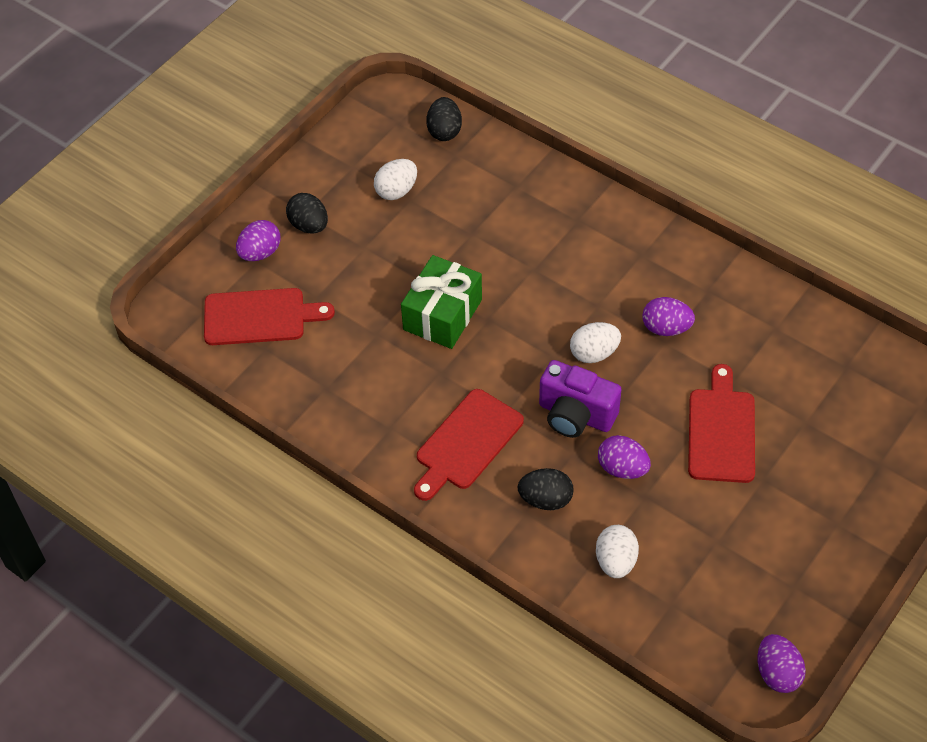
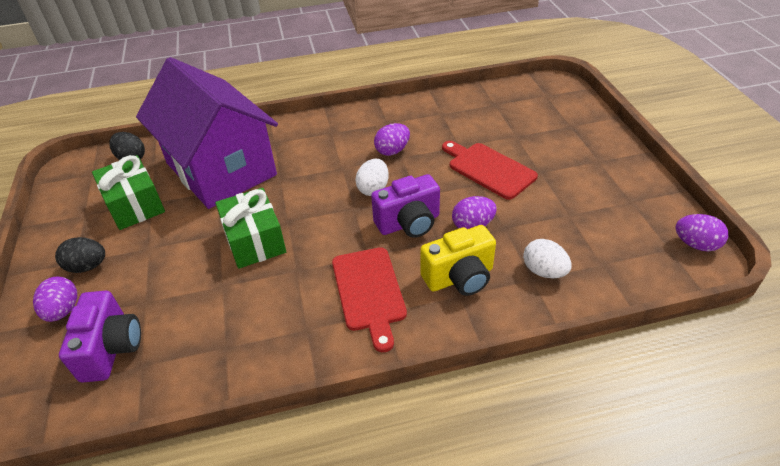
camera: 50 degrees left, 10 degrees down
(260, 317) = (111, 349): red cutting board -> purple camera
(396, 191) = (135, 205): white egg -> green gift
(500, 211) = (221, 169): none -> purple house
(545, 499) = (459, 277): black egg -> yellow camera

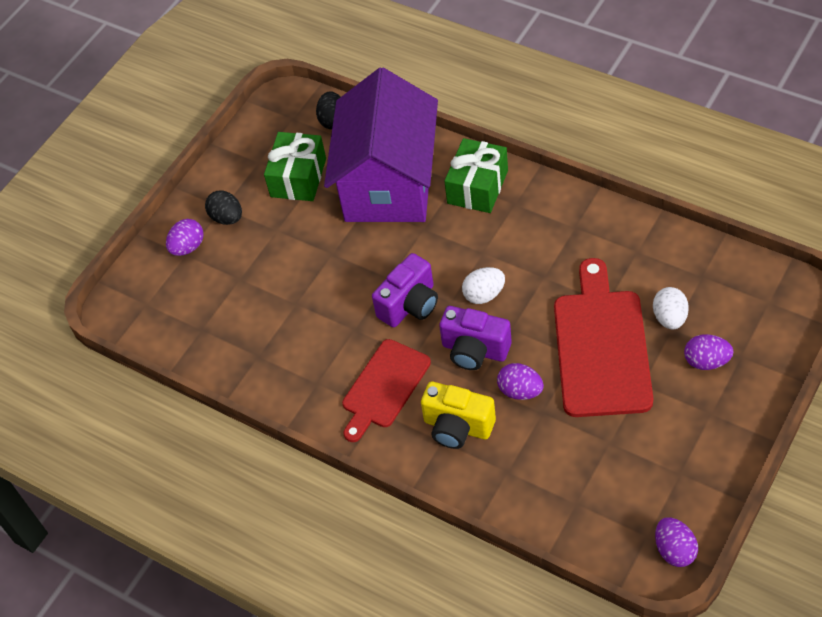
camera: 50 degrees right, 10 degrees up
(111, 349) = (194, 302): purple camera -> purple camera (410, 305)
(254, 240) = (350, 279): green gift -> green gift (477, 187)
(392, 151) = (543, 264): purple egg -> purple egg (706, 361)
(488, 169) = (601, 347): red cutting board -> red cutting board, size x1.55
(544, 271) = (524, 472): white egg -> white egg (669, 318)

